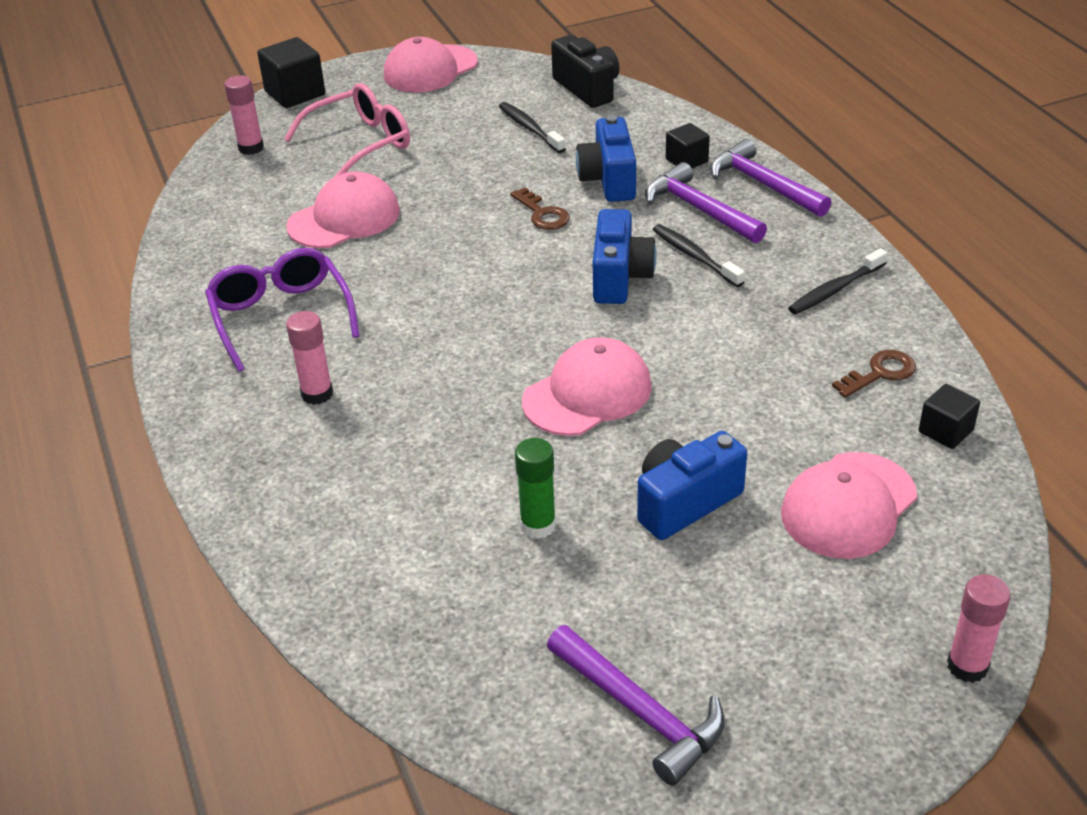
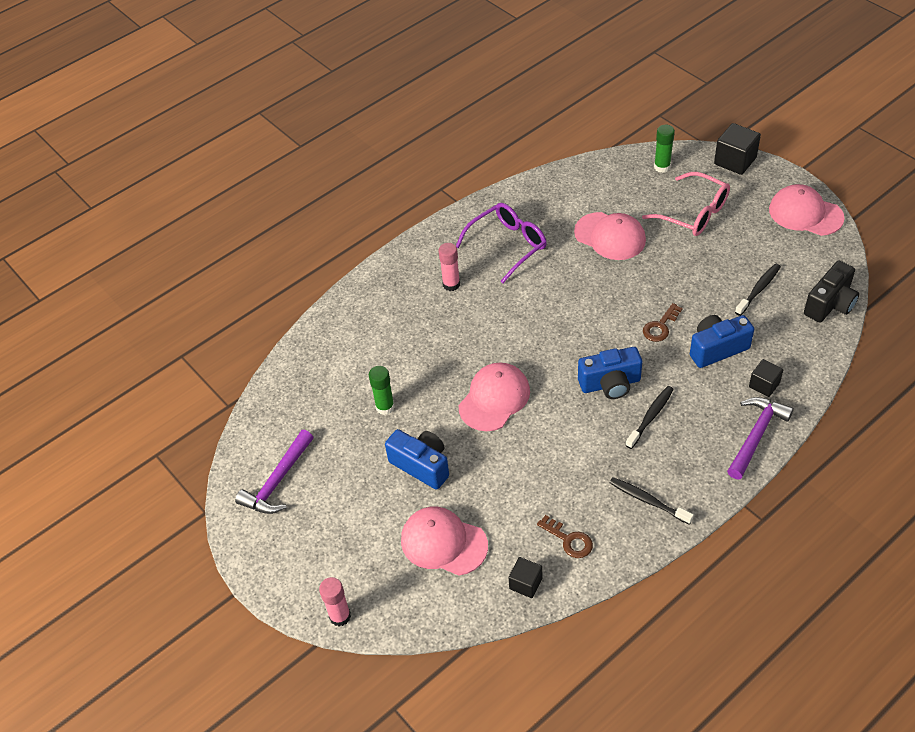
camera: 75 degrees right, 10 degrees up
(251, 148) = (662, 167): pink glue stick -> green glue stick
(587, 394) = (494, 399): pink cap -> pink cap turned 90 degrees counterclockwise
(698, 209) = (706, 406): purple hammer -> none

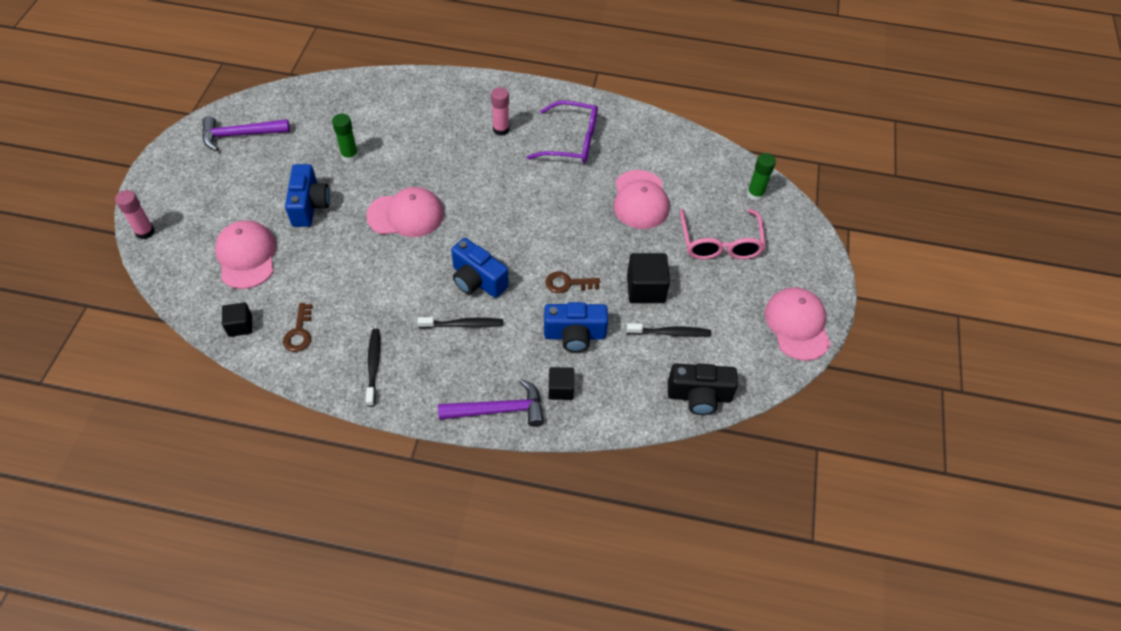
camera: 45 degrees right, 5 degrees up
(717, 349) = (574, 335): blue camera -> blue camera turned 150 degrees clockwise
(735, 161) = (813, 241): black cube -> black cube (645, 289)

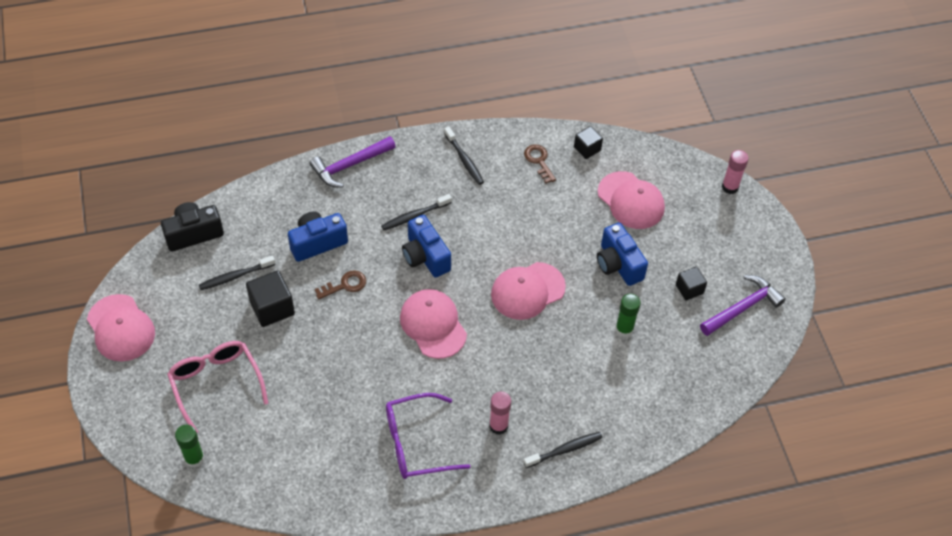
camera: 155 degrees right, 0 degrees up
(462, 98) = (564, 450): none -> black toothbrush
(477, 280) = (425, 256): blue camera -> blue camera turned 135 degrees counterclockwise
(560, 389) = (309, 197): black cube -> black cube (689, 289)
(640, 200) = (313, 400): pink cap -> pink cap (433, 325)

